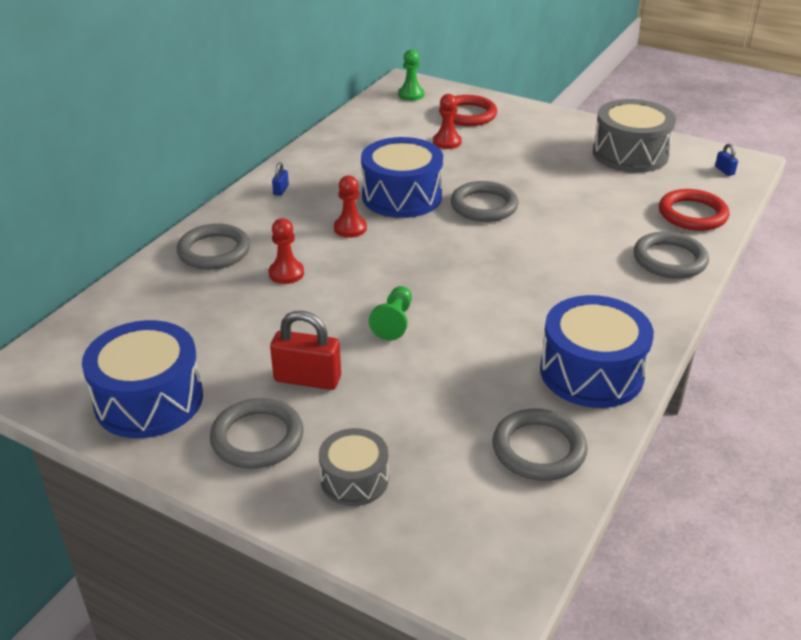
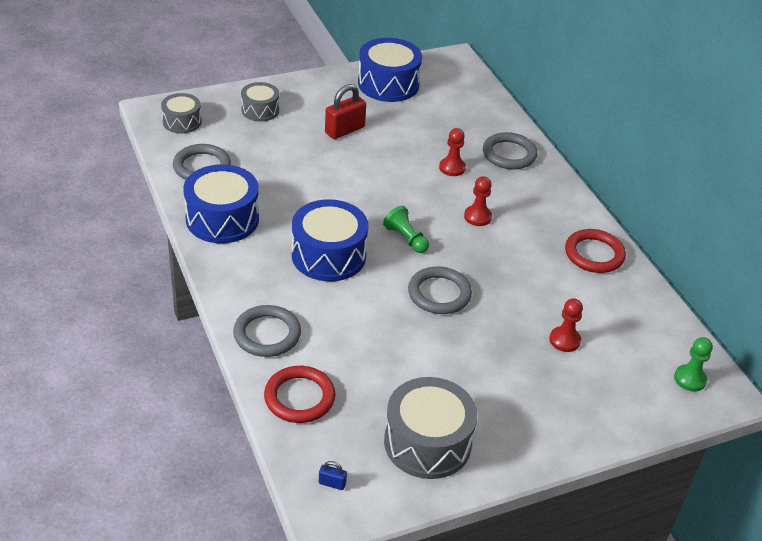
camera: 125 degrees right, 5 degrees up
(257, 438) = (322, 99): grey ring -> none
(281, 190) = (565, 214): blue padlock -> none
(394, 322) = (355, 180): green pawn -> green pawn (406, 238)
(402, 196) = (496, 263): blue drum -> blue drum (328, 255)
(468, 114) = (610, 389): red ring -> red ring (594, 254)
(481, 540) = (182, 122): none -> grey drum

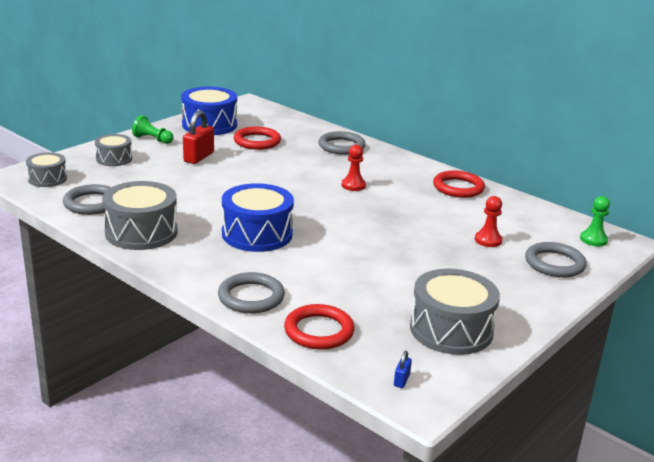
camera: 25 degrees left, 15 degrees down
(222, 219) = (141, 232): blue drum -> grey drum
(332, 483) = (401, 380): blue padlock -> blue padlock turned 60 degrees counterclockwise
(406, 238) = (310, 210): green pawn -> green pawn (152, 139)
(421, 122) = (257, 141): none -> red ring
(439, 294) = (369, 236): grey ring -> grey ring (554, 263)
(452, 168) = (306, 162): red pawn -> none

